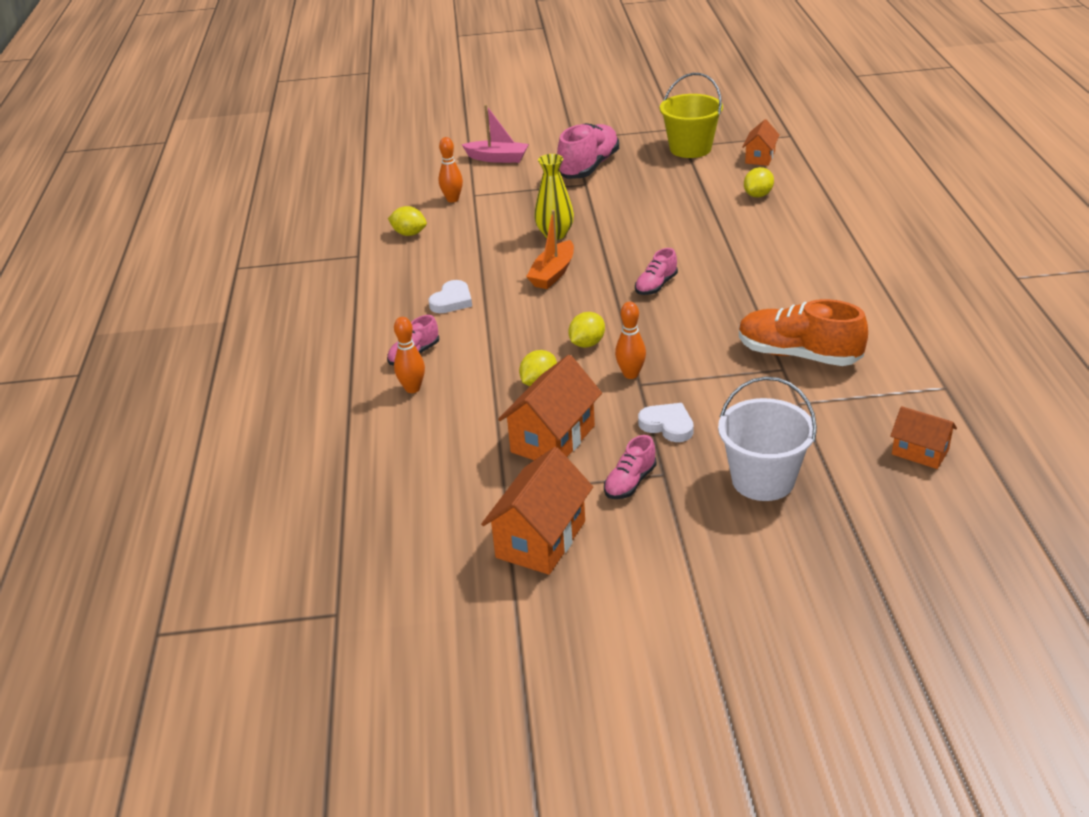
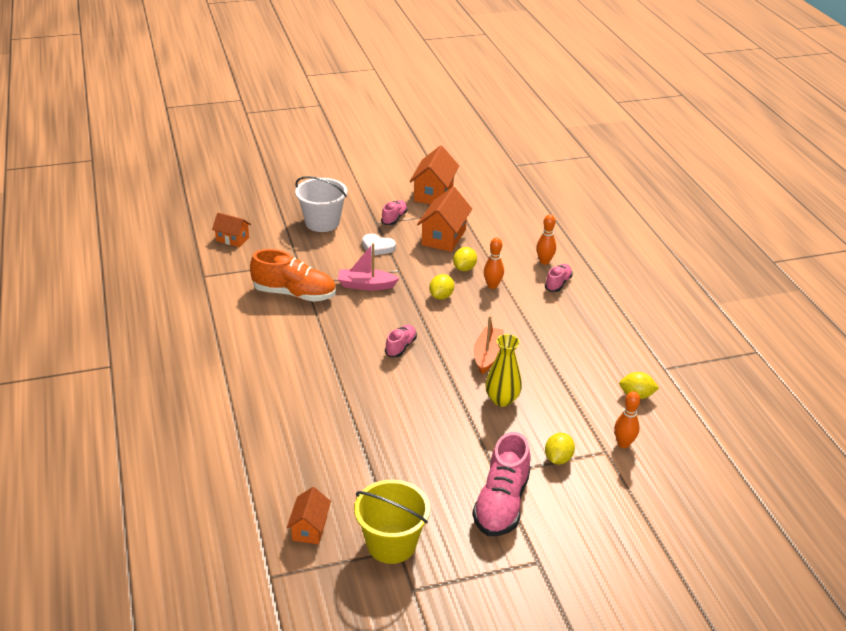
camera: 165 degrees right, 0 degrees up
(452, 301) = (556, 327): white heart -> none
(497, 158) = (612, 516): pink boat -> pink boat (366, 285)
(631, 374) = (406, 276): orange bowling pin -> orange bowling pin (492, 285)
(758, 195) = (315, 461): yellow lemon -> yellow lemon (558, 459)

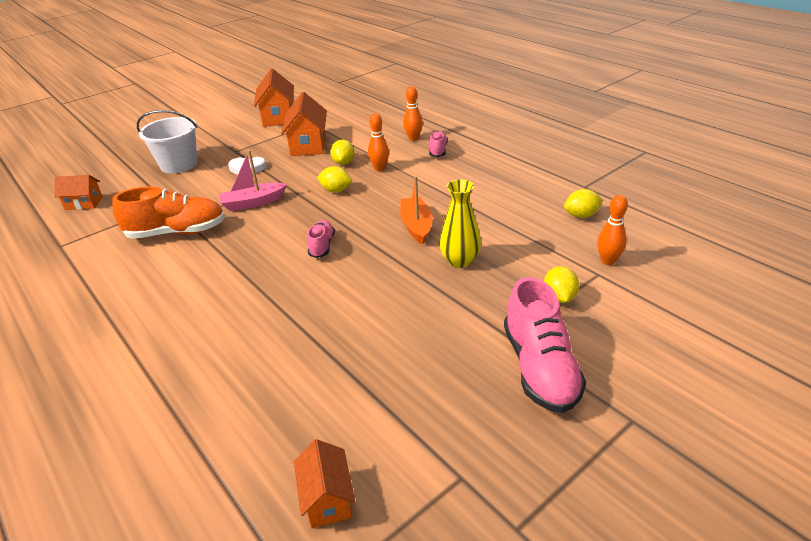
camera: 20 degrees left, 0 degrees up
(391, 544) = (447, 473): yellow bucket -> none
(394, 218) = (251, 143): pink shoe -> none
(441, 296) = (336, 190): yellow lemon -> yellow lemon turned 75 degrees counterclockwise

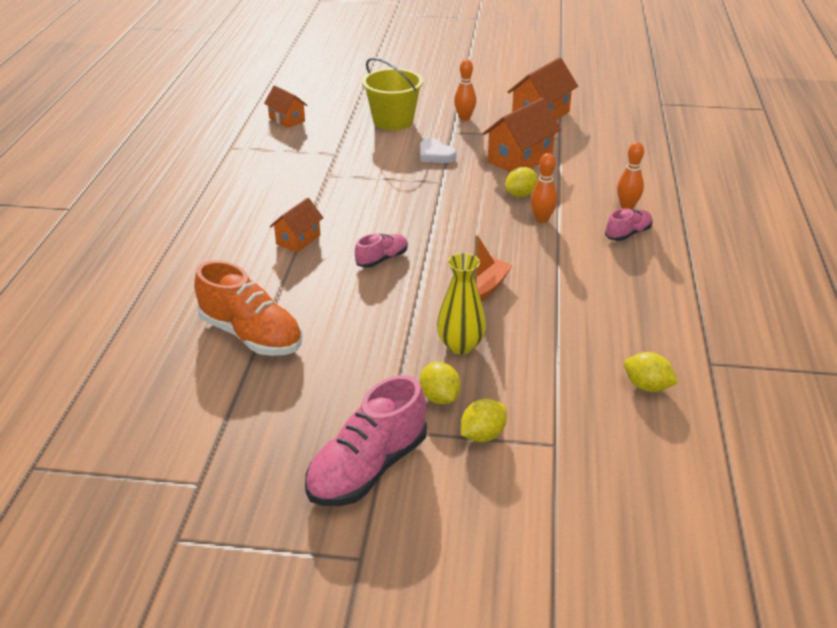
camera: 45 degrees right, 0 degrees up
(177, 232) = (307, 182): orange shoe -> orange shoe (251, 335)
(179, 164) = (393, 121): white bucket -> yellow bucket
(253, 203) = (392, 189): pink boat -> none
(327, 498) = (120, 427): orange house -> orange house (298, 240)
(336, 190) = (470, 217): yellow lemon -> yellow lemon (439, 397)
(608, 261) = (587, 442): orange bowling pin -> orange bowling pin (464, 118)

